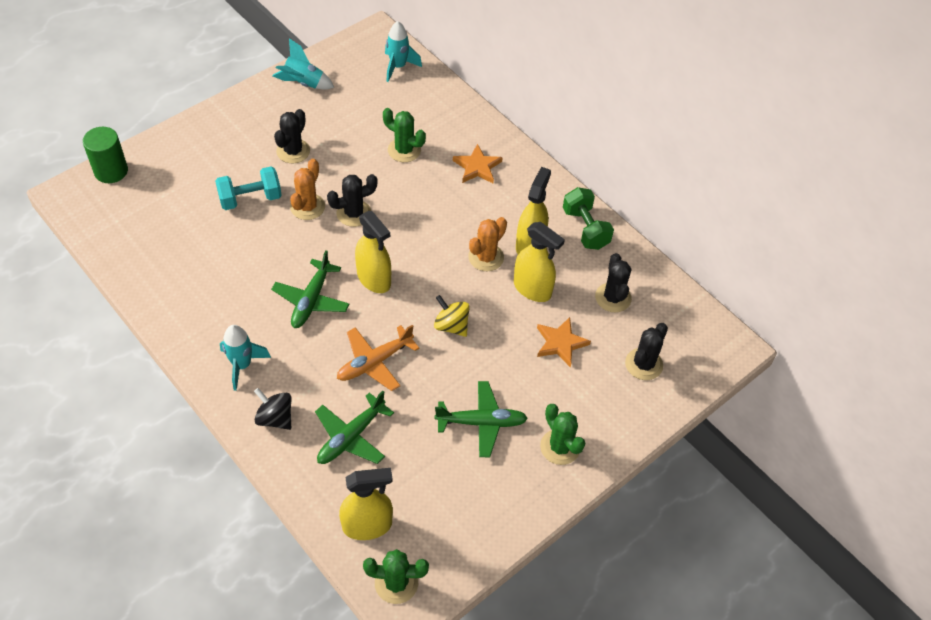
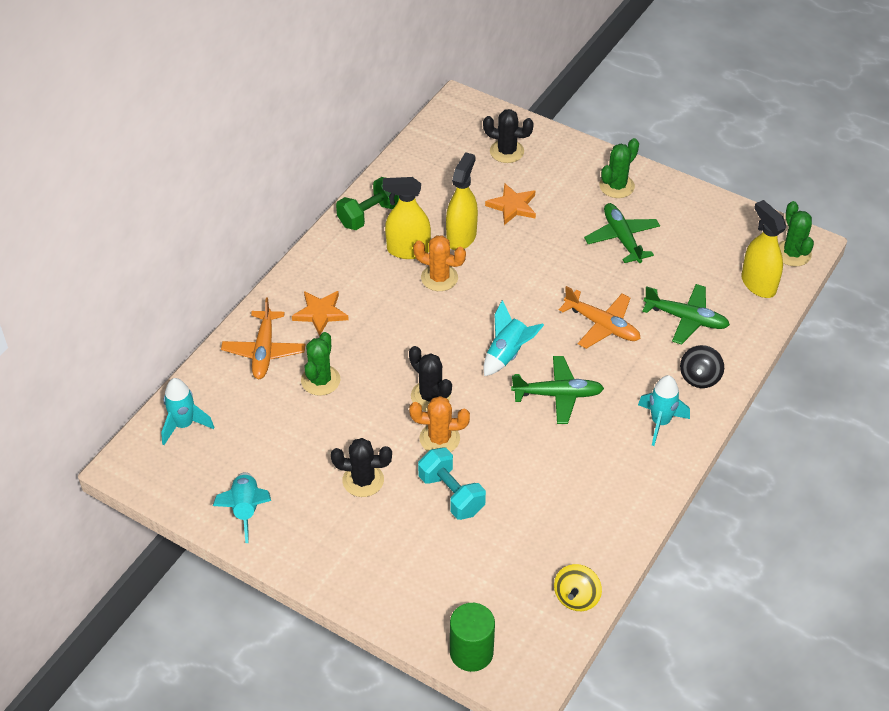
camera: 105 degrees left, 5 degrees down
(374, 279) = (507, 354): yellow spray bottle -> turquoise rocket
(451, 124) = (264, 351): none -> orange plane
(451, 325) = (532, 283): yellow spinning top -> yellow spinning top (576, 597)
(613, 297) = (444, 182): black cactus -> none

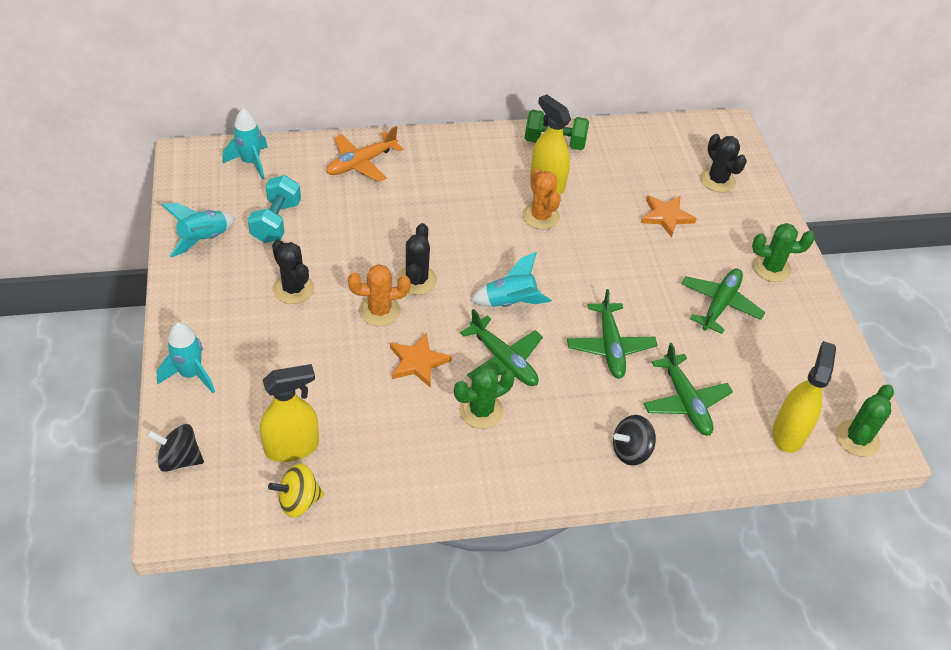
camera: 45 degrees right, 0 degrees up
(320, 313) = (429, 172): orange star -> orange star (417, 362)
(320, 380) = (365, 209): green cactus -> green cactus (481, 411)
(439, 439) = (379, 311): orange cactus -> orange cactus turned 60 degrees counterclockwise
(451, 494) = (330, 351): turquoise dumbbell -> turquoise dumbbell (276, 222)
(461, 237) = (597, 205): yellow spray bottle -> yellow spray bottle (292, 447)
(471, 652) = (179, 459): green cylinder -> black spinning top
(602, 325) = (610, 346): orange plane -> green plane
(660, 422) = (549, 451): turquoise rocket -> turquoise rocket (191, 374)

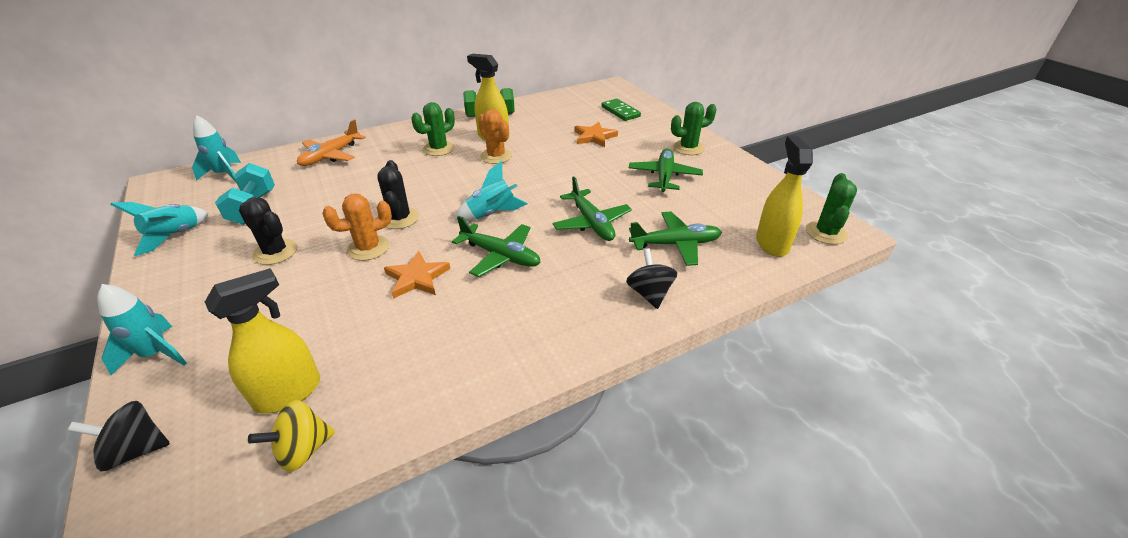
camera: 15 degrees left, 10 degrees down
(481, 411) = (493, 300): green cactus -> green cactus (438, 149)
(630, 451) = (649, 293): black spinning top -> black spinning top turned 120 degrees clockwise
(685, 402) = (675, 244): green plane -> green plane turned 60 degrees counterclockwise
(717, 180) = (620, 112): black cactus -> green domino

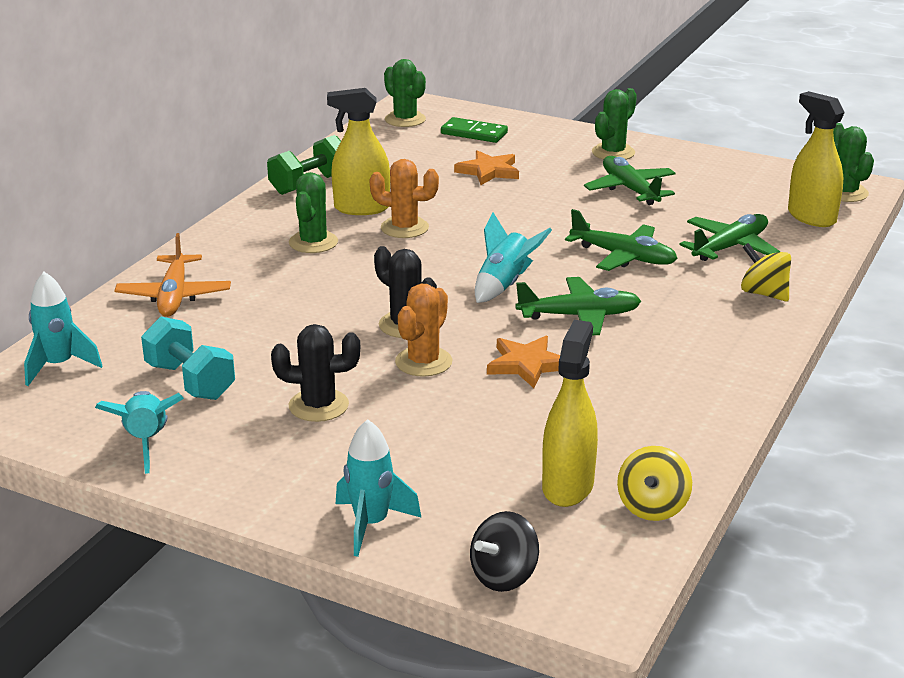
camera: 35 degrees left, 10 degrees down
(594, 93) = (405, 119): none -> green cactus
(649, 293) = (764, 293): black spinning top -> yellow spinning top

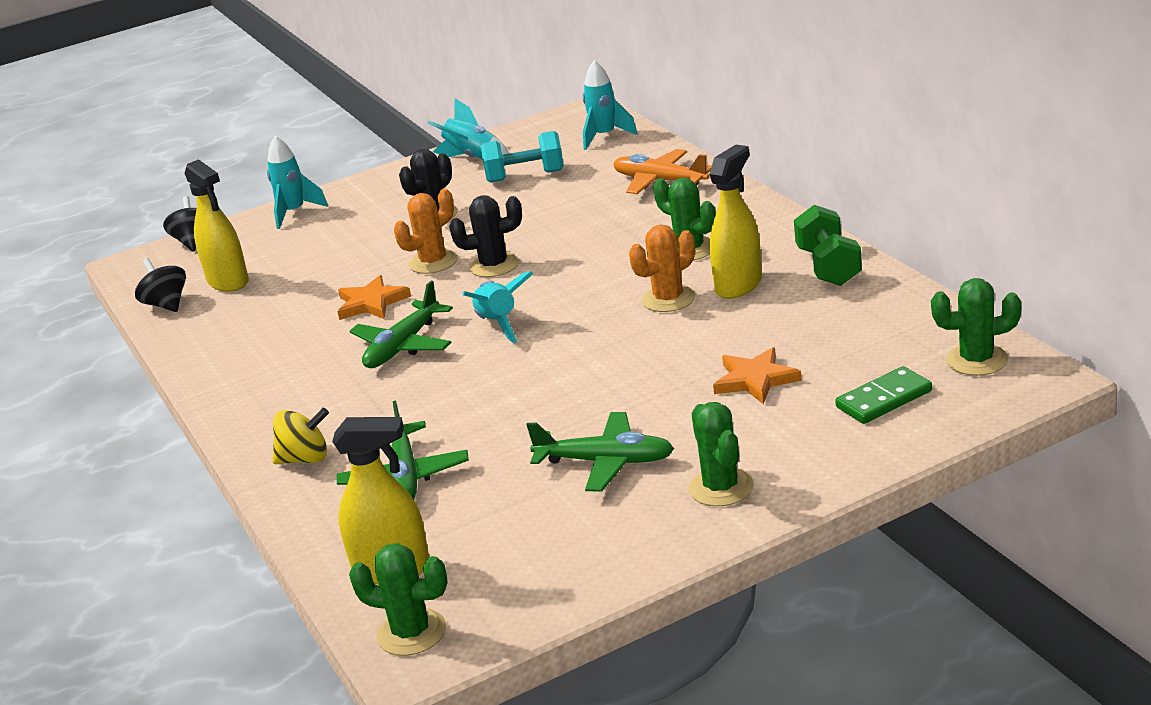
camera: 130 degrees right, 0 degrees up
(423, 362) = (433, 262): orange cactus -> orange cactus turned 75 degrees clockwise
(623, 257) = (468, 403): green plane -> none
(652, 507) = (166, 305): yellow spinning top -> black spinning top

